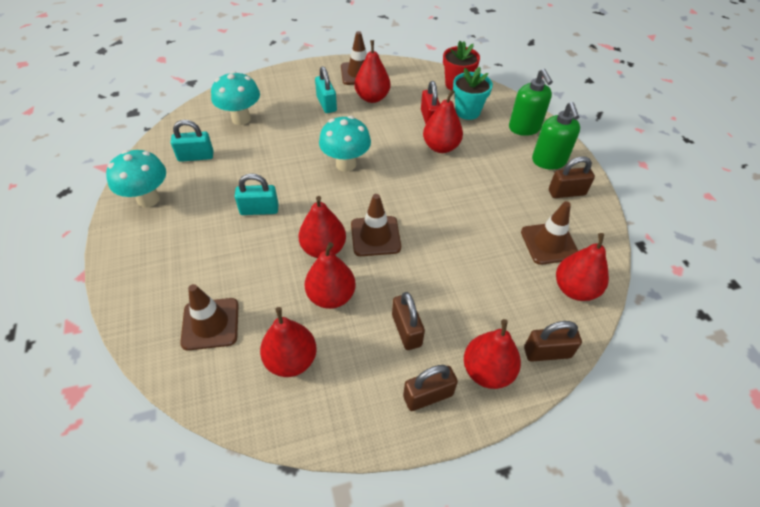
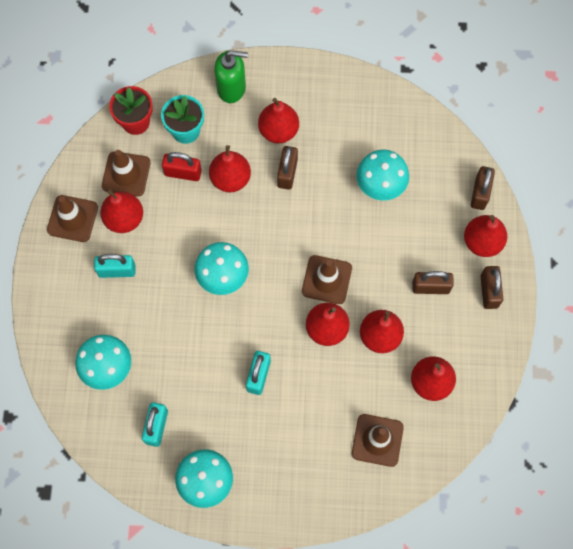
camera: 70 degrees left, 20 degrees up
(496, 254) = (380, 187): none -> turquoise mushroom
(549, 161) = (286, 89): green soap dispenser -> none
(549, 243) = (382, 140): brown traffic cone -> brown traffic cone (126, 174)
(566, 192) = (330, 95): brown padlock -> brown padlock (287, 173)
(575, 289) = (432, 144): red pear -> red pear (278, 131)

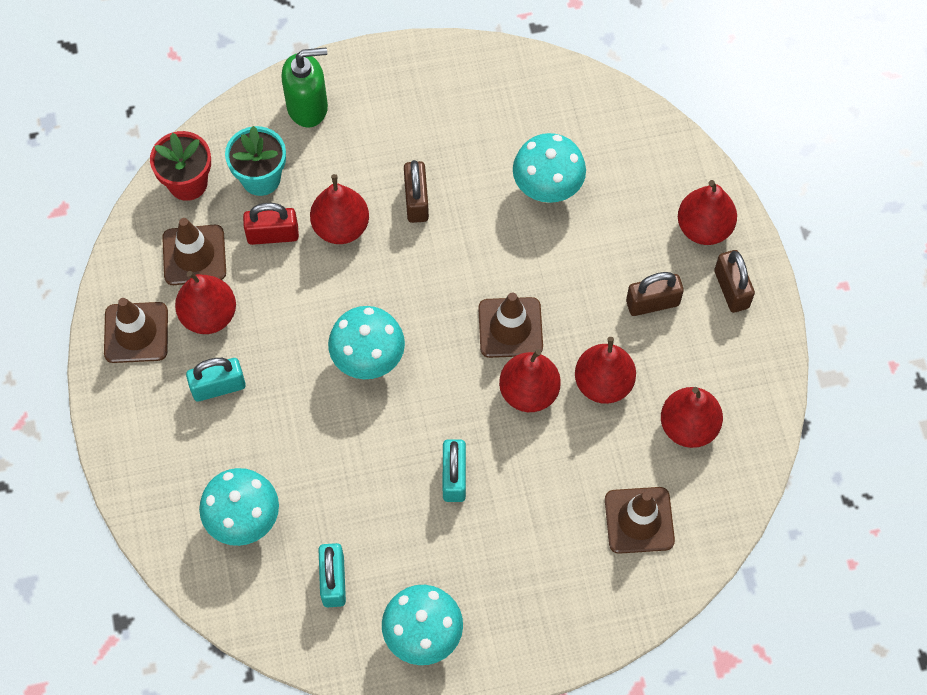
camera: 15 degrees left, 5 degrees down
(278, 131) = (388, 148): red pear -> none
(480, 193) = (682, 165): brown padlock -> none

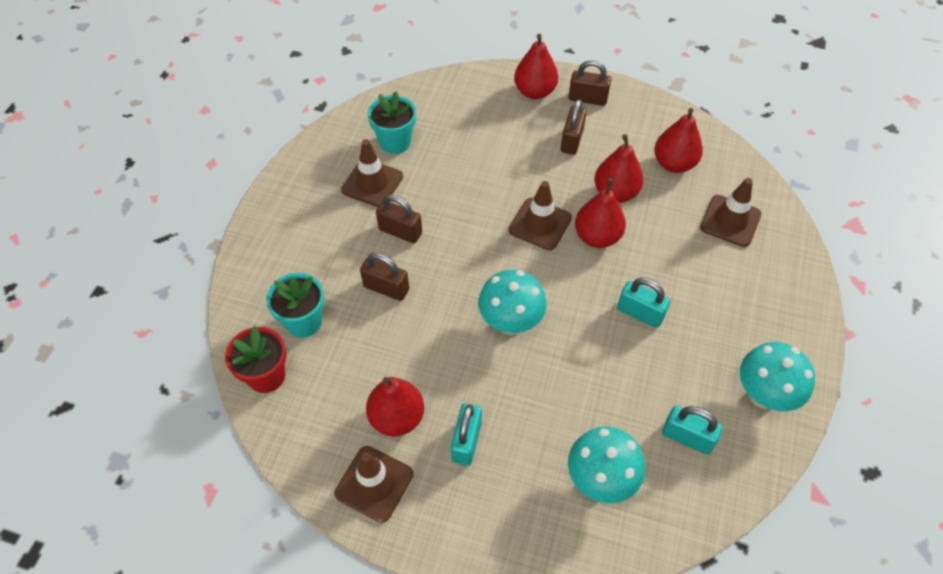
camera: 60 degrees left, 10 degrees down
(194, 255) = (335, 402): brown traffic cone -> brown traffic cone (372, 183)
(273, 235) = (359, 337): red padlock -> none
(308, 107) = (269, 262): green soap dispenser -> none
(341, 227) = (386, 288): red pear -> brown padlock
(531, 128) = (395, 142): none -> turquoise flower pot
(547, 189) = (448, 155): turquoise mushroom -> none

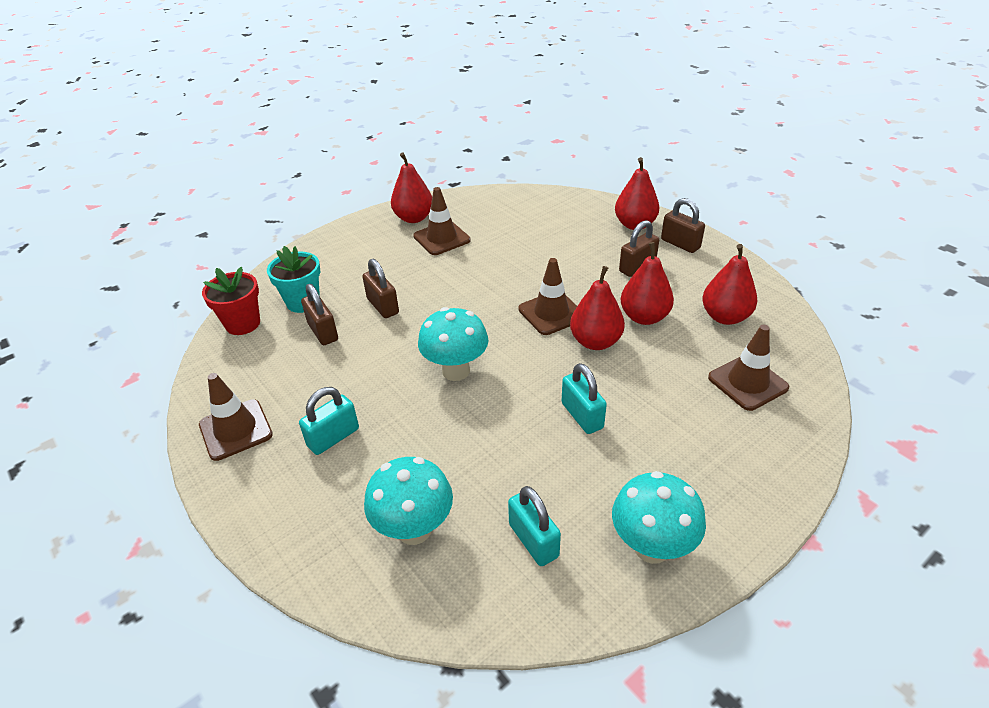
camera: 35 degrees right, 15 degrees down
(395, 142) = (485, 220): turquoise flower pot -> none
(397, 417) = (300, 393): red pear -> red pear (414, 218)
(400, 231) = (431, 275): brown padlock -> brown padlock (323, 332)

